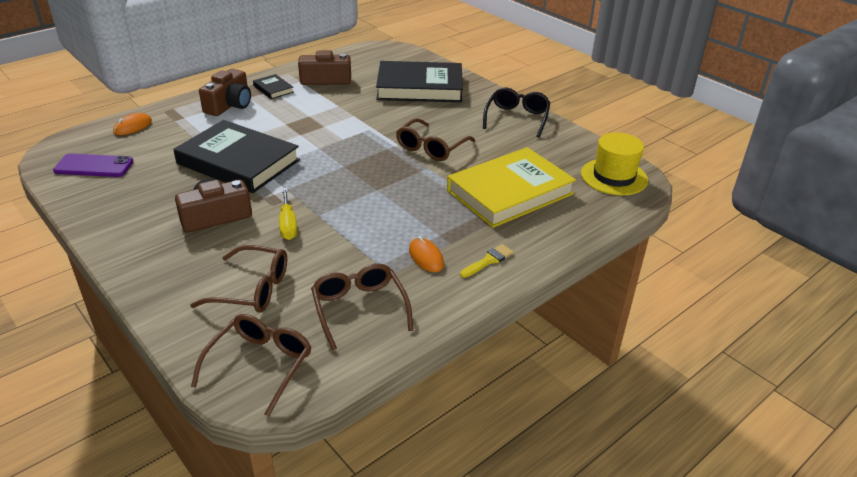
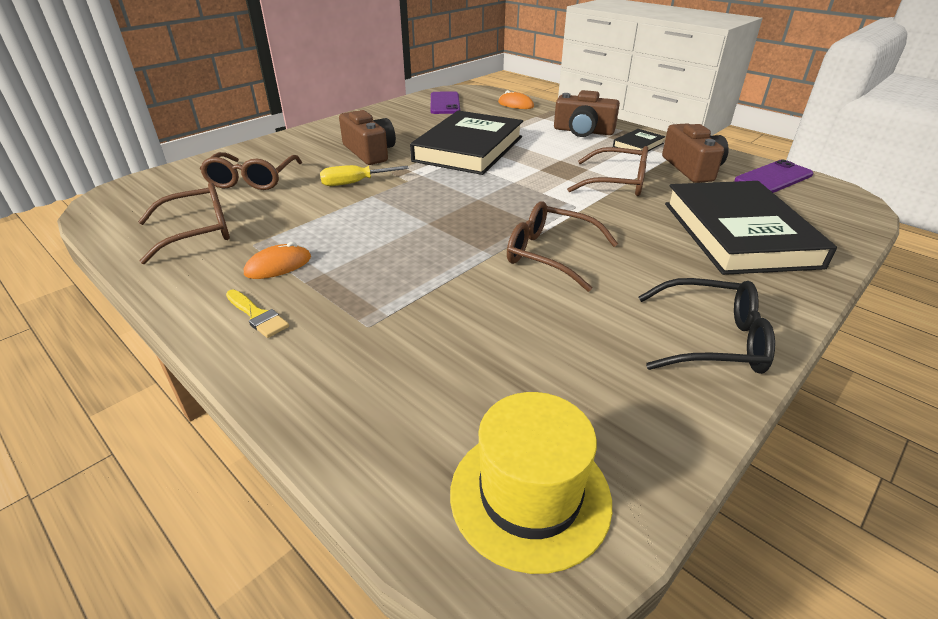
camera: 85 degrees right, 0 degrees up
(260, 365) = (145, 195): brown glasses -> brown glasses (617, 183)
(352, 59) = (773, 178): none -> purple phone
(510, 192) = (438, 334): yellow book -> none

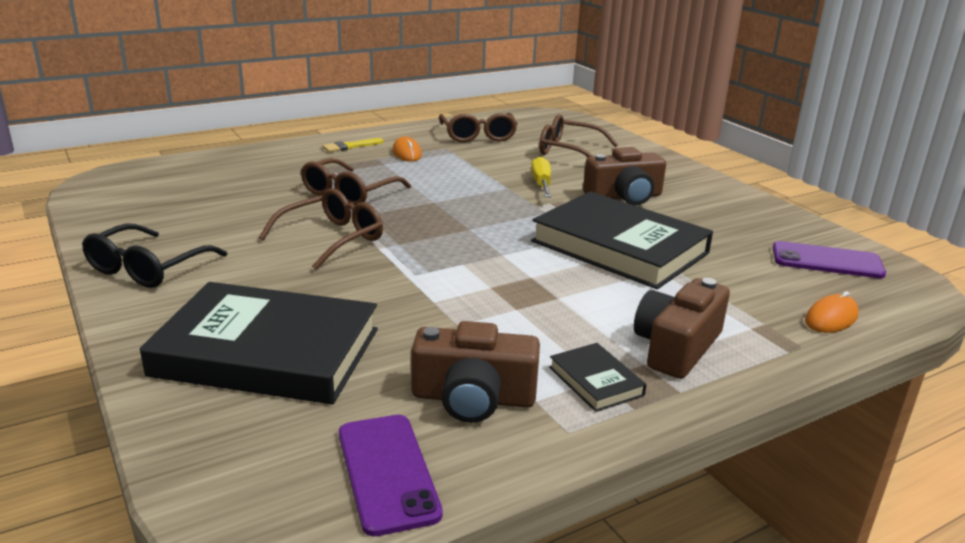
camera: 105 degrees right, 10 degrees down
(530, 495) = (126, 187): yellow hat -> none
(617, 183) = (460, 317): brown glasses -> brown glasses (349, 193)

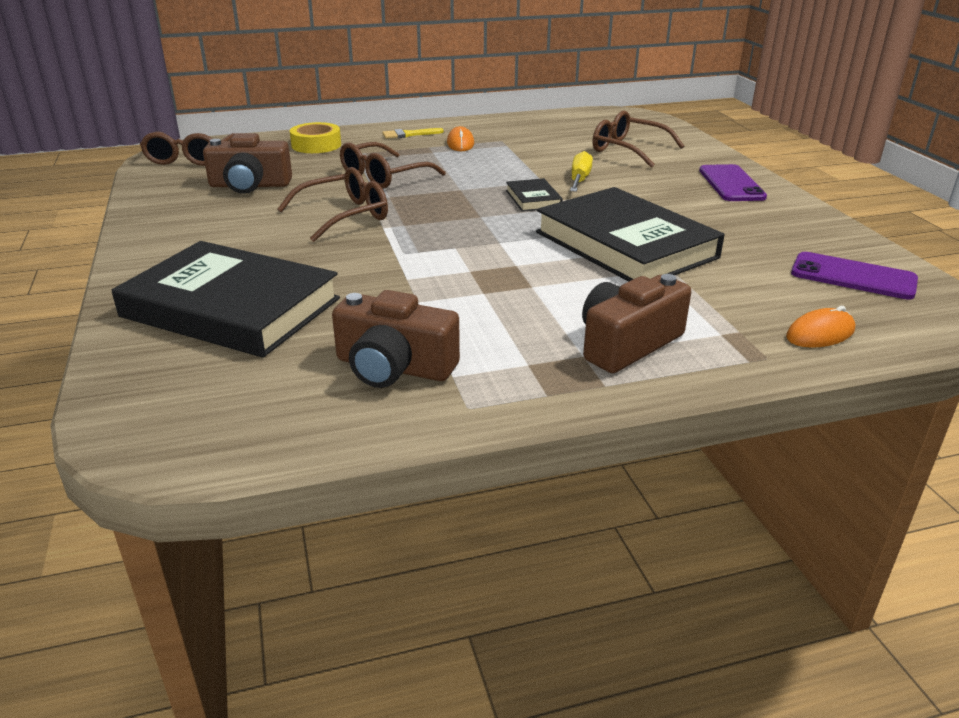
camera: 15 degrees right, 5 degrees up
(147, 268) = (169, 228): black glasses -> none
(259, 163) = (316, 145): none -> yellow tape
(387, 472) = (278, 420): purple phone -> purple phone (731, 184)
(478, 135) = (541, 130): brown glasses -> brown glasses (191, 158)
(595, 381) = (523, 366): black book -> black book (533, 199)
(624, 197) = (661, 197): brown camera -> brown camera (250, 185)

